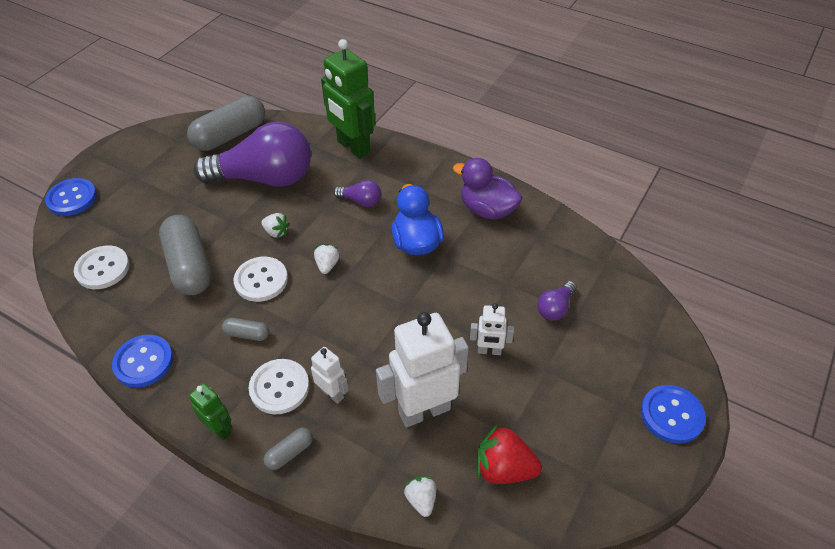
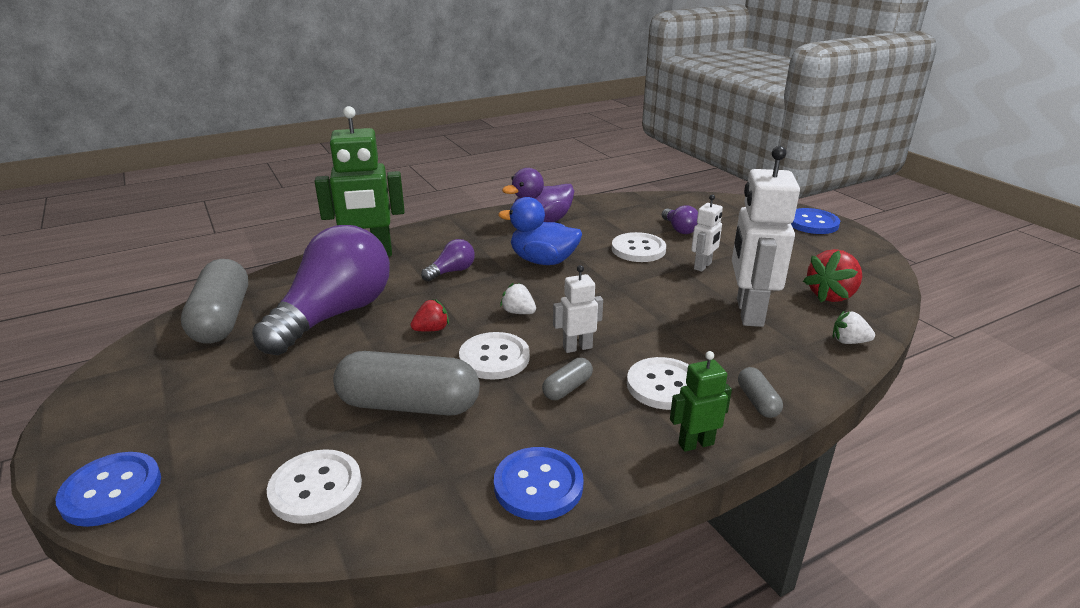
camera: 60 degrees left, 20 degrees down
(276, 232) = (431, 329): white strawberry -> red strawberry
(332, 393) = (695, 355): white robot -> white robot (577, 347)
(486, 294) = (638, 249): none -> white button

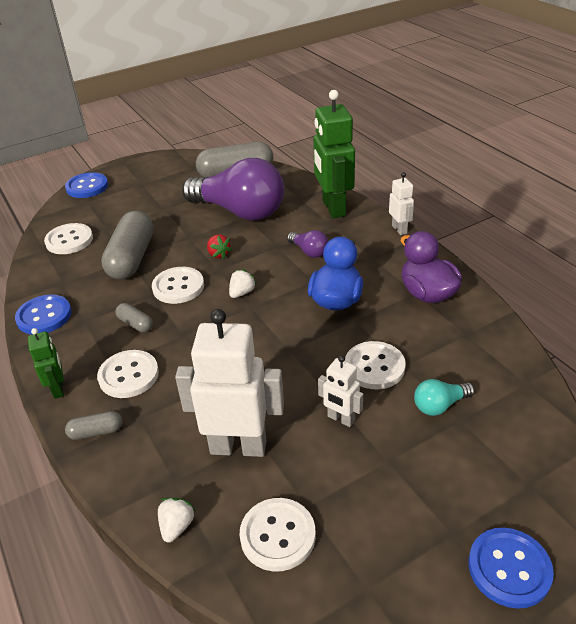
camera: 90 degrees right, 10 degrees up
(577, 347) = (187, 327): white robot -> white robot (399, 229)
(679, 229) = (440, 405): purple light bulb -> turquoise light bulb
(831, 295) = (278, 535): red strawberry -> white button

